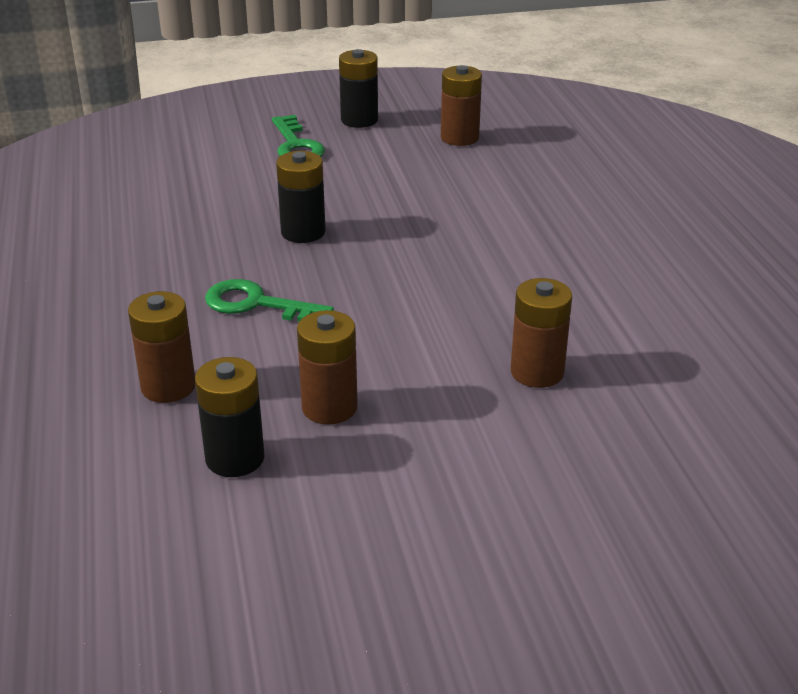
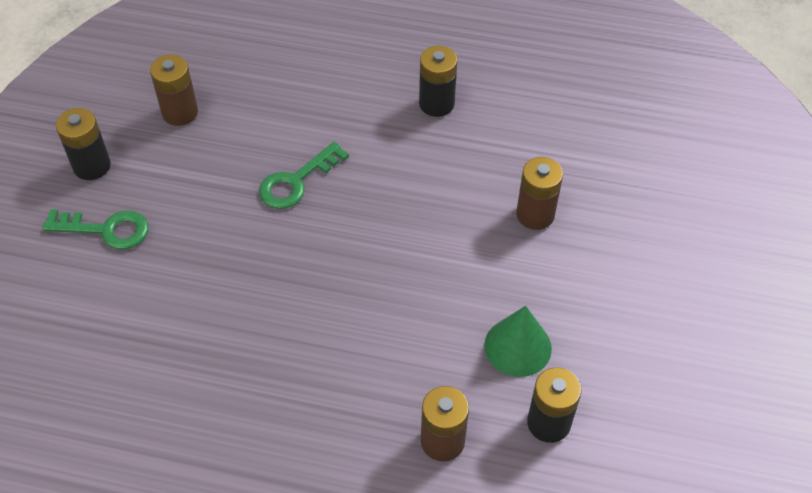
camera: 65 degrees left, 20 degrees up
(257, 304) = (360, 347): green key -> green key (296, 181)
(303, 232) = (268, 279): black battery -> black battery (436, 103)
(329, 407) = (517, 347): brown battery -> green cone

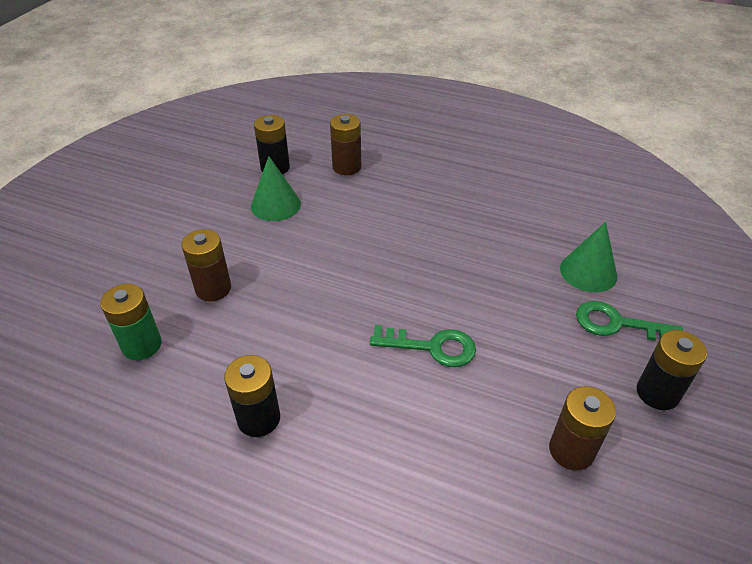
camera: 170 degrees left, 10 degrees down
(119, 292) = (588, 272): none -> green cone
(296, 181) = (432, 347): green key -> green key turned 45 degrees clockwise
(570, 148) = (142, 345): none -> green battery

